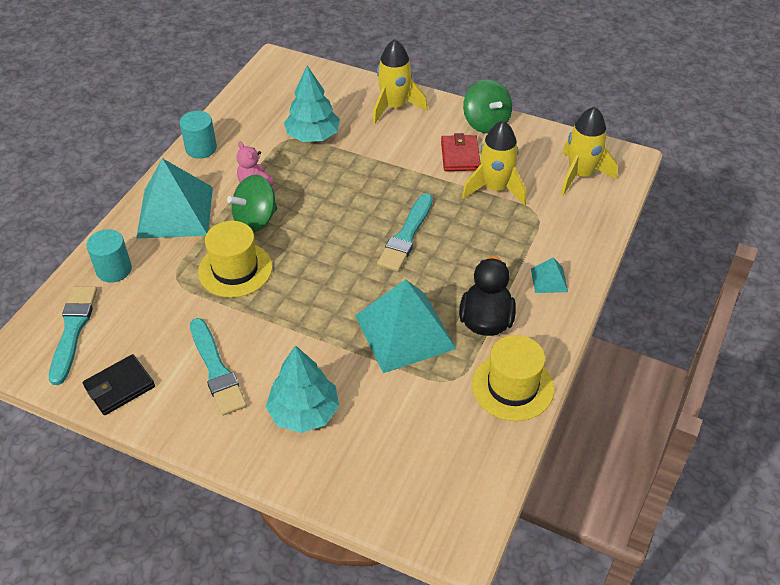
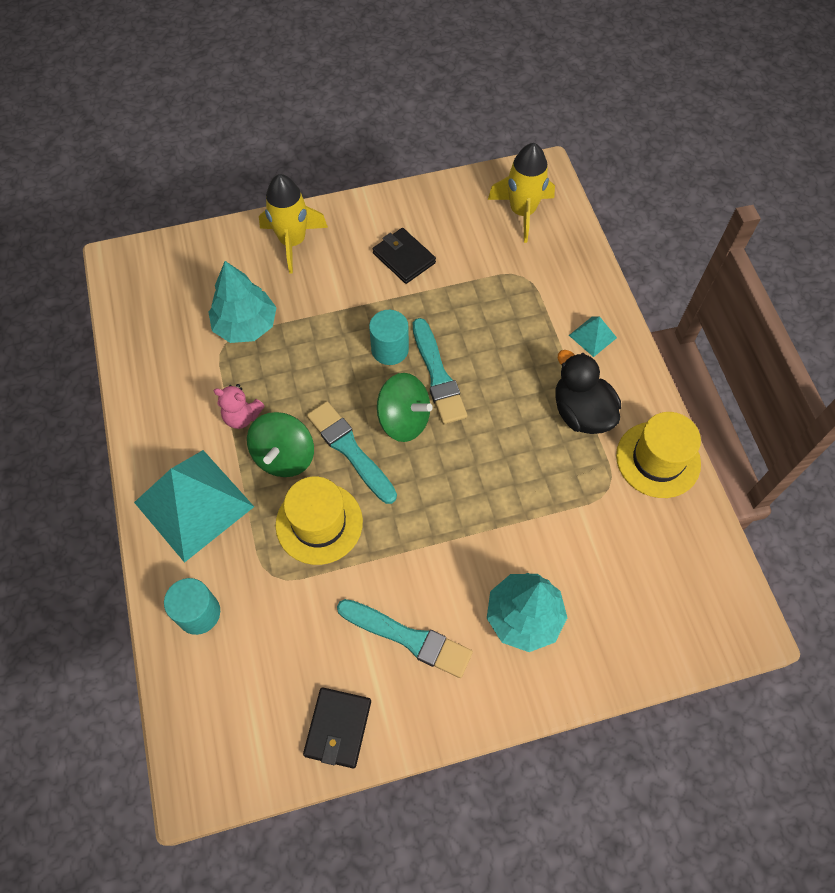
camera: 40 degrees left, 15 degrees up
(73, 330) = (228, 709): turquoise brush -> turquoise brush (350, 450)
(201, 148) = (144, 414): turquoise cylinder -> turquoise cylinder (390, 349)
(405, 331) = (528, 473): turquoise pyramid -> none
(460, 156) = (404, 258): red wallet -> black wallet
(486, 123) = (393, 207): green spinning top -> green spinning top (404, 420)
(495, 189) = (466, 273): yellow rocket -> none

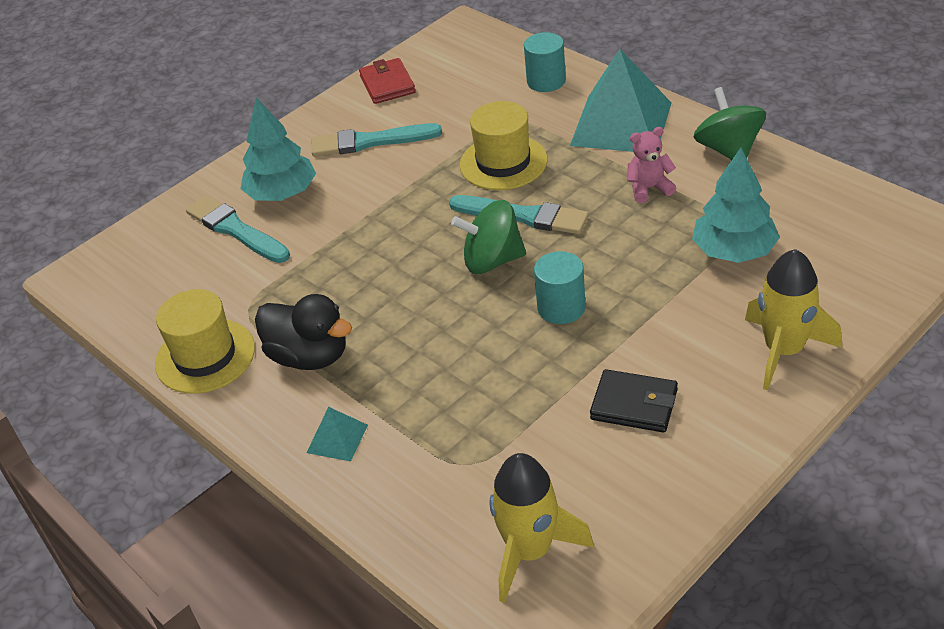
camera: 155 degrees right, 20 degrees down
(284, 456) = (579, 184): green spinning top -> green spinning top (728, 150)
(338, 728) = (387, 84): black wallet -> red wallet
(437, 375) = (489, 311): turquoise brush -> turquoise brush (236, 230)

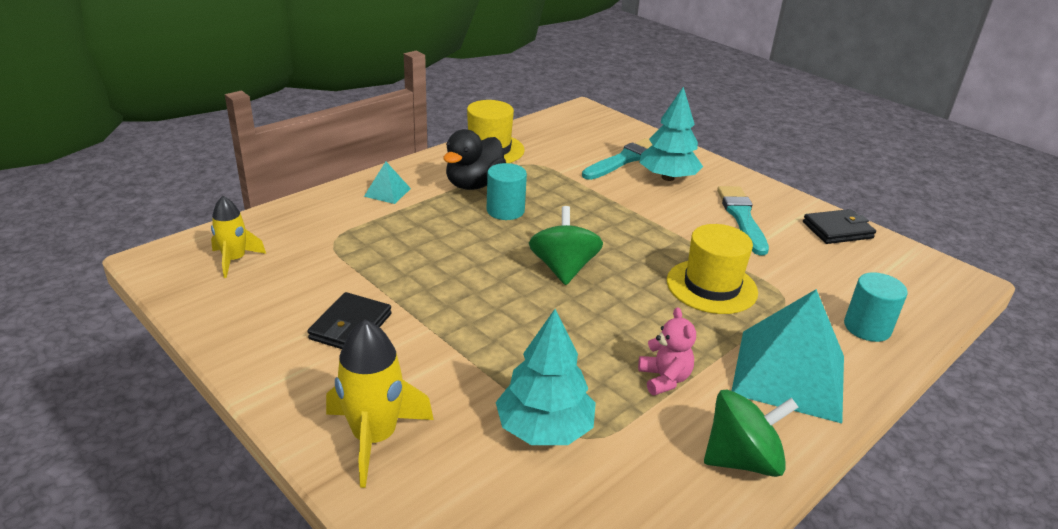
camera: 85 degrees right, 10 degrees down
(387, 84) = (837, 230): red wallet -> black wallet
(523, 216) = (625, 291): turquoise brush -> none
(530, 551) = (235, 260): yellow rocket -> yellow rocket, size x0.64
(561, 307) = (489, 300): turquoise cylinder -> turquoise cylinder (505, 210)

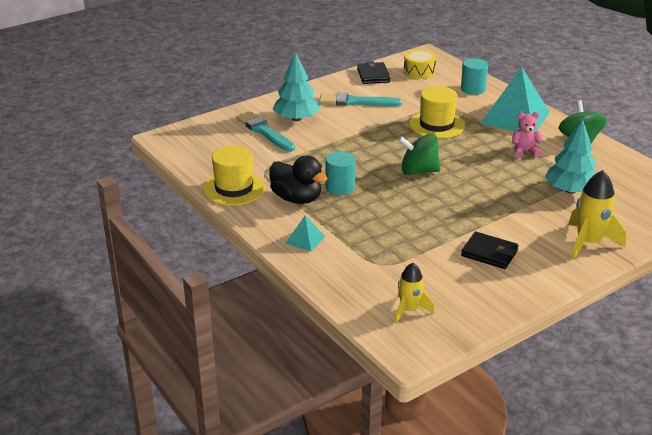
camera: 80 degrees left, 0 degrees up
(887, 271) = (419, 72): none -> yellow drum

